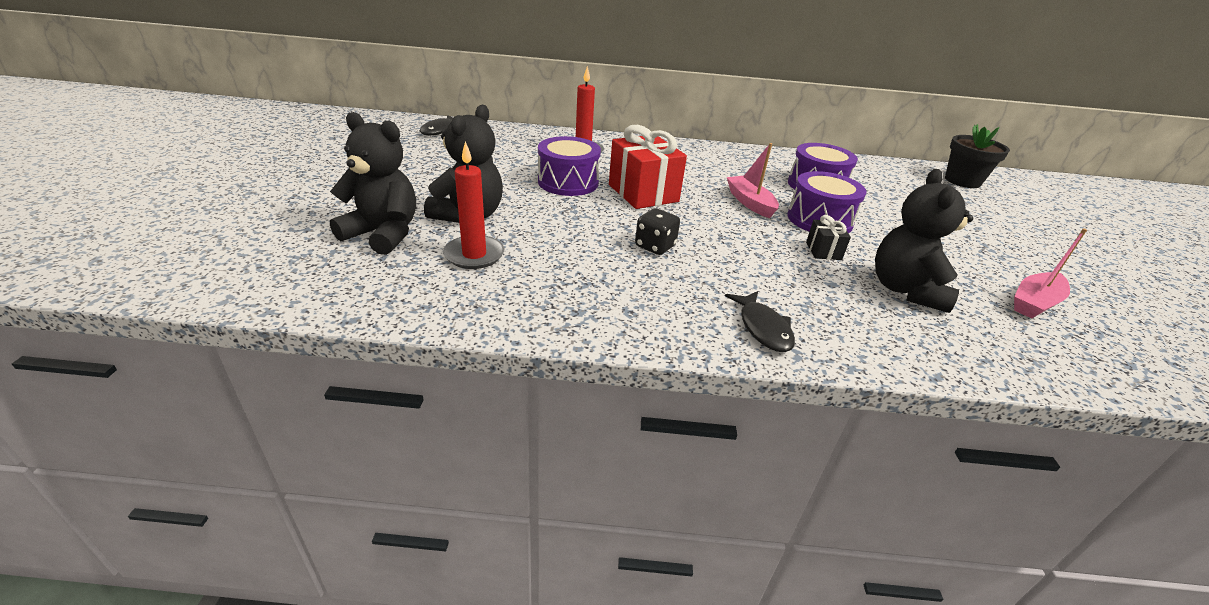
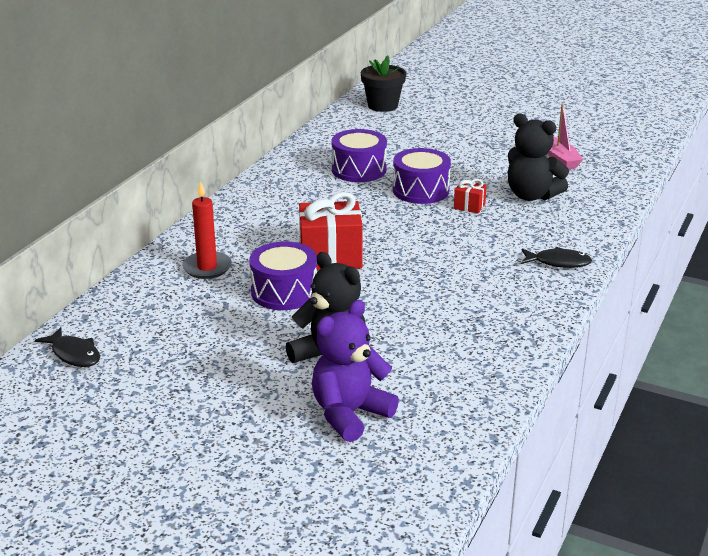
camera: 65 degrees left, 5 degrees down
(383, 234) = (349, 414): black teddy bear -> purple teddy bear
(474, 255) = (412, 366): red candle -> none
(655, 246) = (433, 275): black dice -> none
(750, 203) = (376, 210): pink boat -> none
(823, 251) = (469, 206): black gift -> red gift

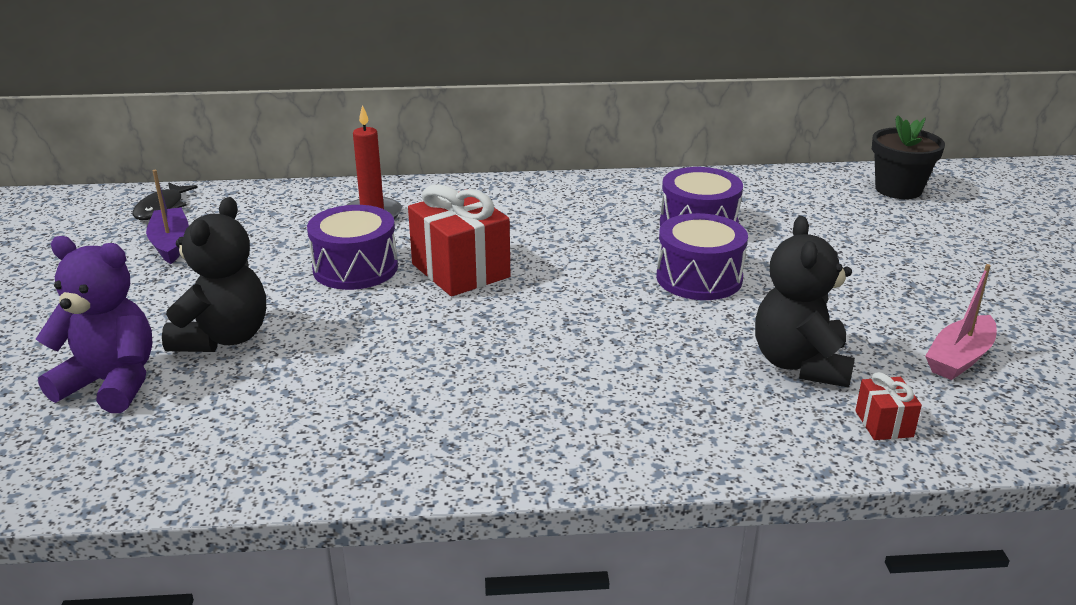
camera: 60 degrees right, 0 degrees up
(151, 360) = (171, 244): none -> purple boat
(469, 206) = (700, 323): red gift -> red gift (884, 424)
(558, 262) = (617, 442): black fish -> none

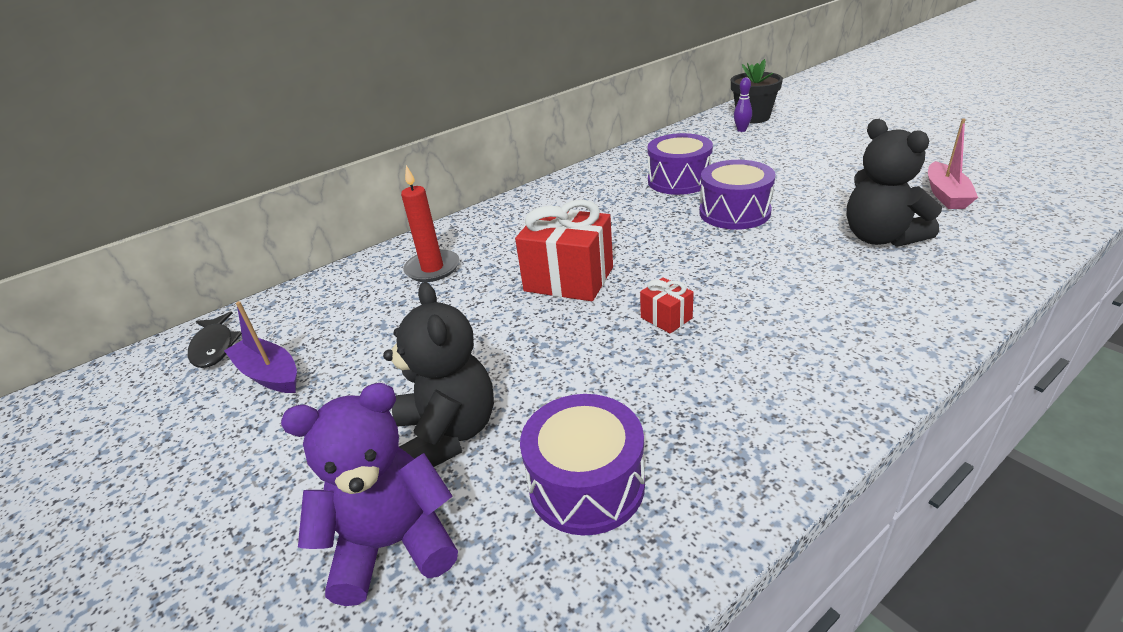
camera: 30 degrees left, 5 degrees up
(355, 268) = (481, 315): purple drum -> purple drum (586, 484)
(859, 198) = (741, 130): none -> purple bowling pin
(884, 424) = (982, 251): red gift -> red gift (666, 318)

